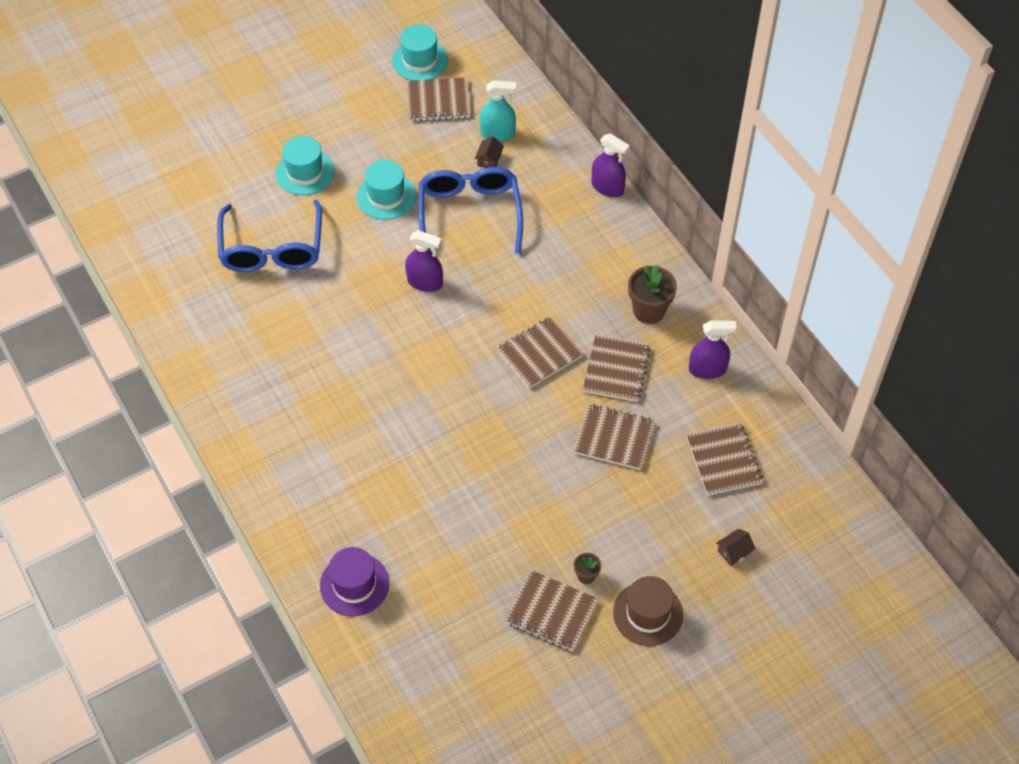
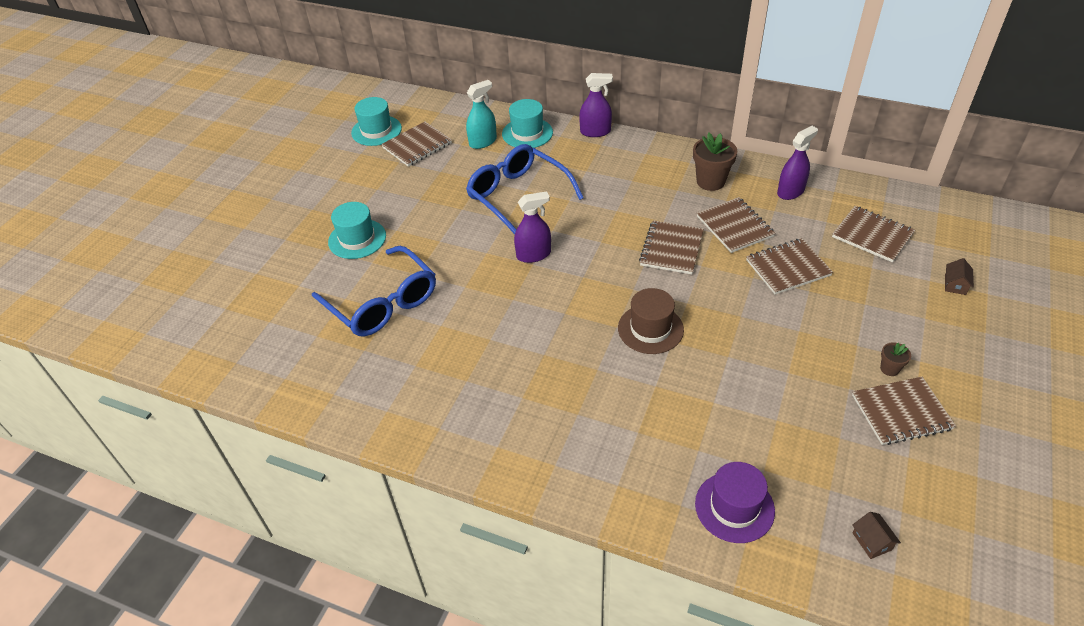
camera: 35 degrees left, 10 degrees down
(386, 196) = (441, 219): turquoise hat -> turquoise hat (527, 133)
(489, 160) = (494, 159): brown house -> brown house (872, 541)
(648, 613) = (961, 363): brown hat -> brown hat (650, 329)

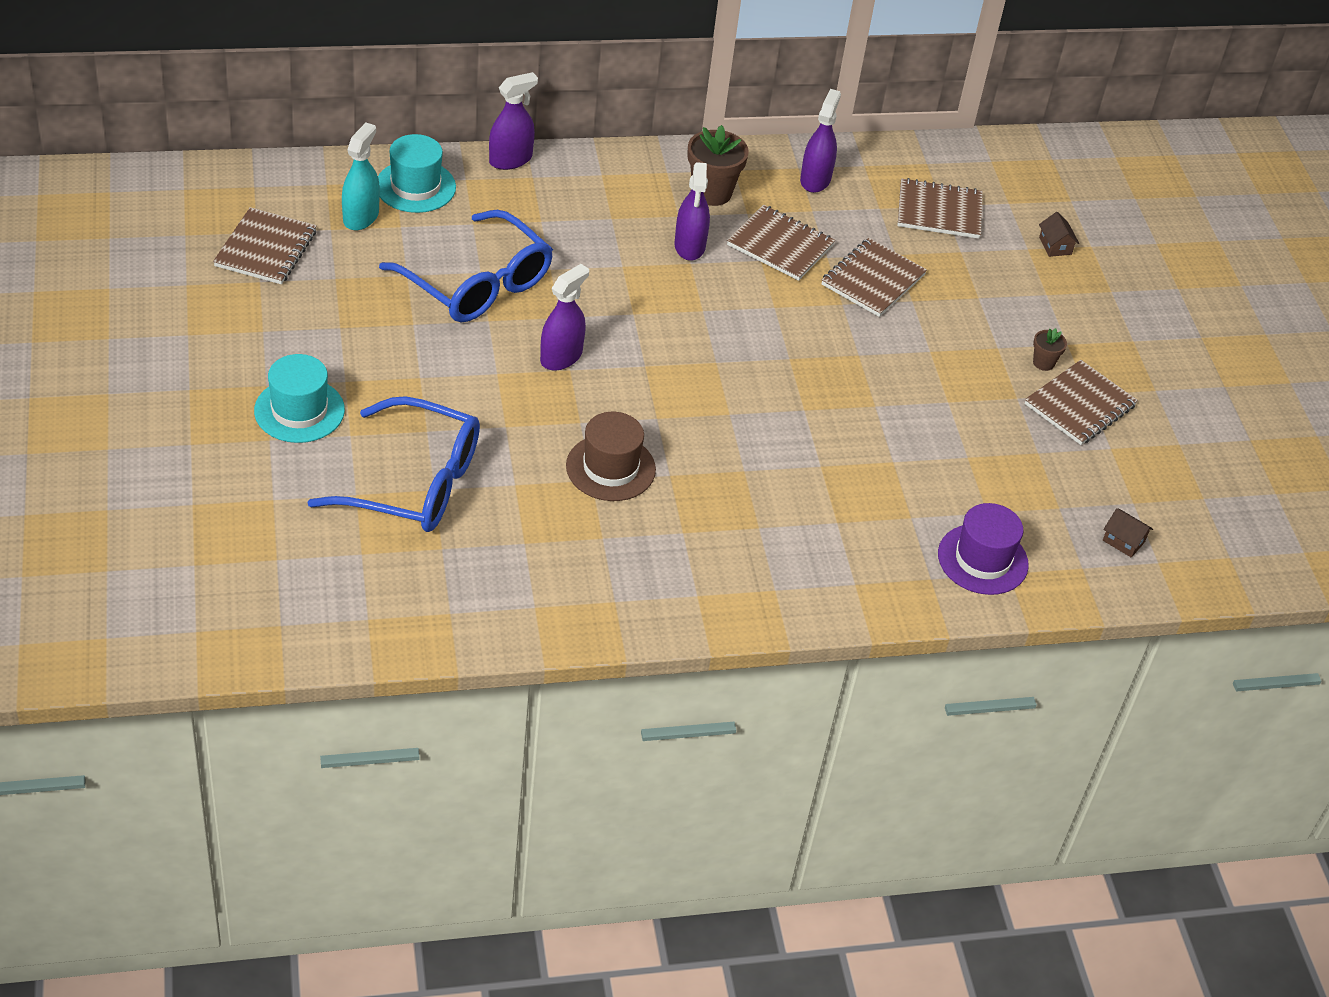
camera: 40 degrees left, 0 degrees up
(376, 130) = (179, 242): turquoise hat -> none
(518, 196) = (477, 283): blue glasses -> blue glasses turned 150 degrees counterclockwise
(650, 329) = (770, 403): brown hat -> brown hat (610, 468)
(670, 210) = (689, 246): none -> purple spray bottle
(671, 249) = (726, 297): brown notebook -> none

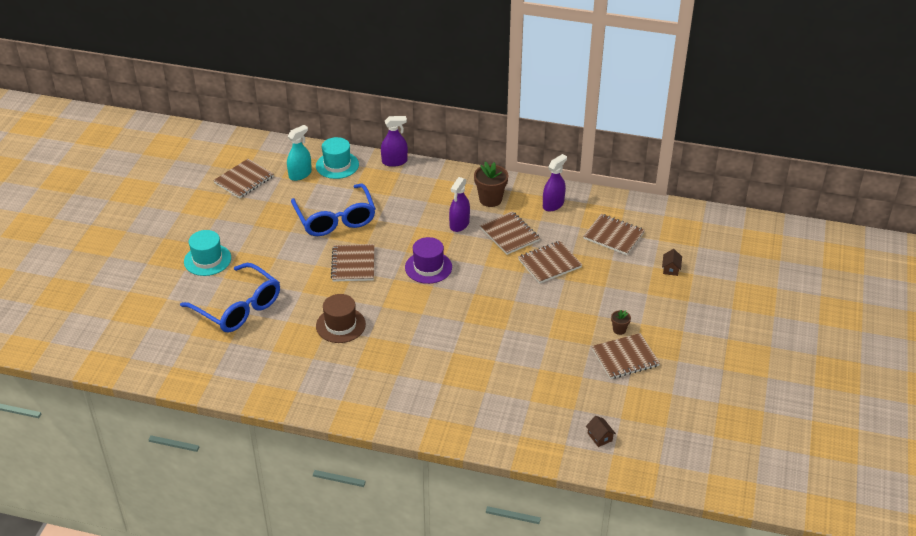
camera: 30 degrees right, 5 degrees down
(561, 357) = (353, 264): purple spray bottle -> brown notebook
(982, 559) = (510, 424): purple hat -> purple hat (428, 267)

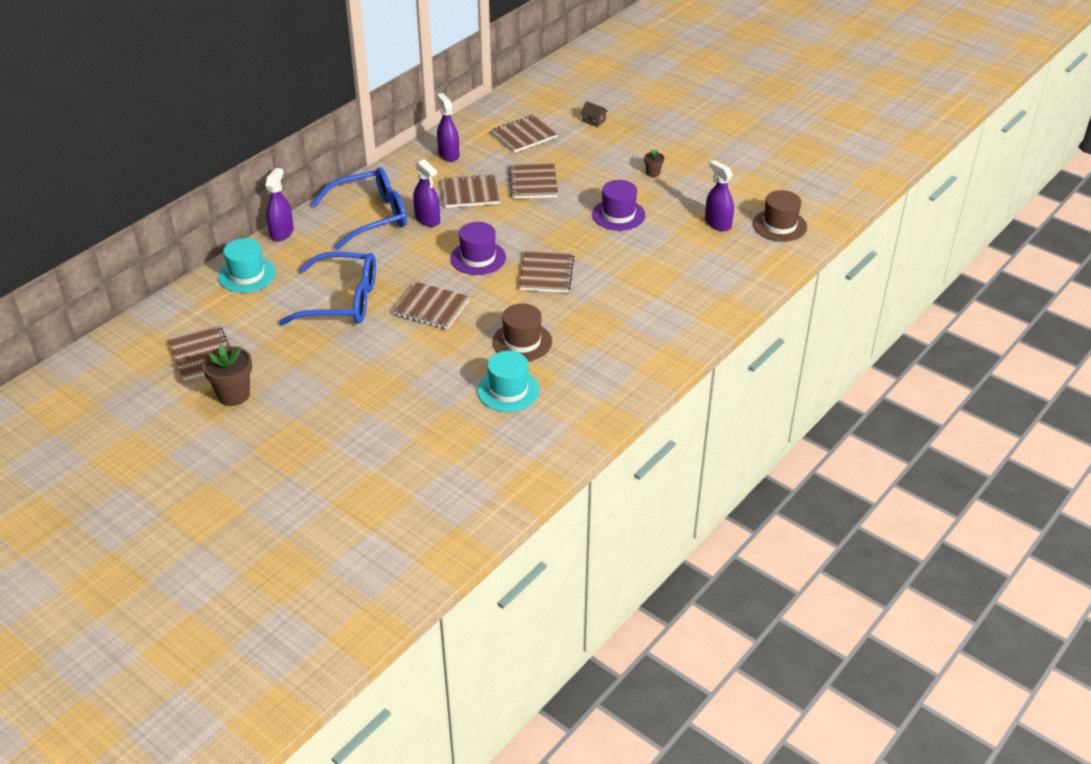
camera: 65 degrees left, 0 degrees up
(207, 260) = (328, 419): turquoise hat -> turquoise hat (508, 390)
(238, 307) = (434, 413): blue glasses -> blue glasses (370, 216)
(300, 174) = (235, 307): turquoise spray bottle -> none
(490, 199) = (406, 189): brown flower pot -> brown flower pot (233, 395)
(540, 327) = (618, 215): none -> purple hat
(573, 394) = (718, 223): none -> purple spray bottle
(599, 437) = (779, 225): brown house -> brown hat
(625, 358) = (690, 181): brown notebook -> brown notebook (546, 273)

